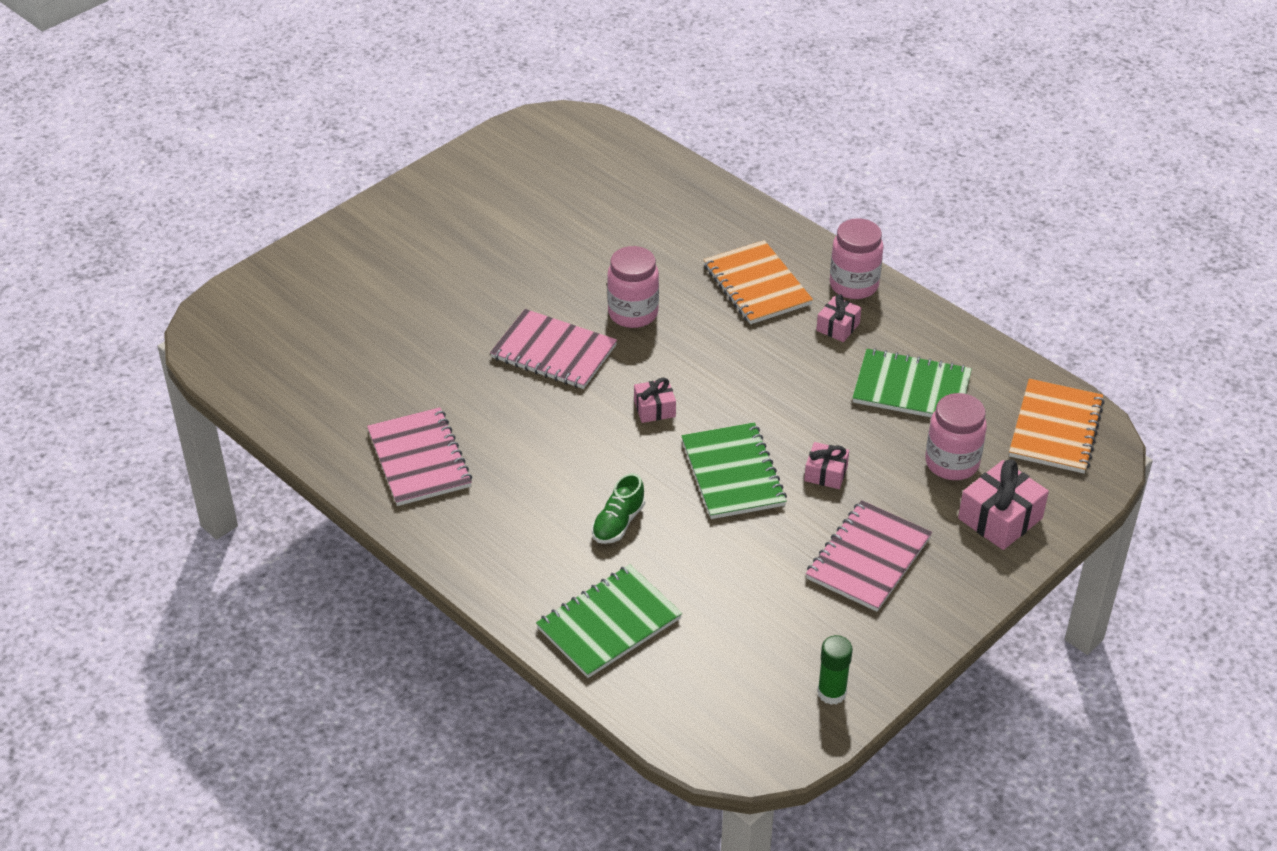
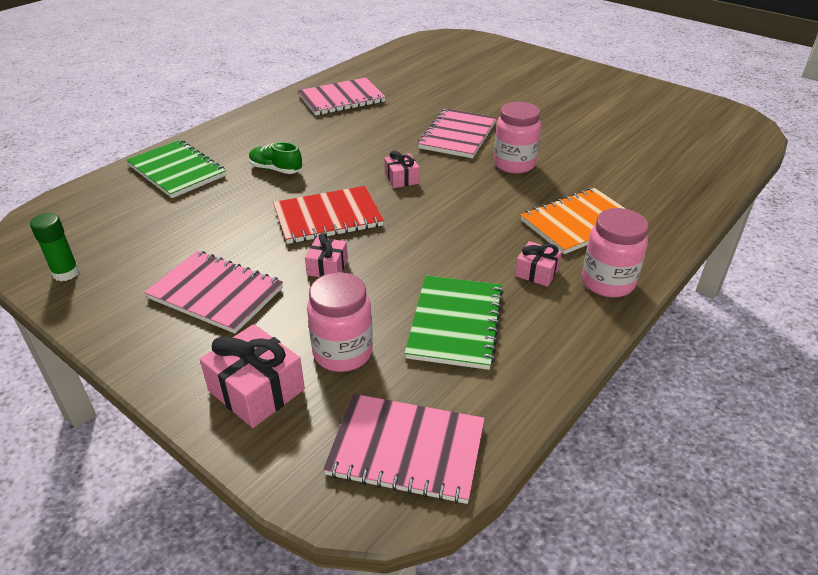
camera: 85 degrees right, 5 degrees down
(733, 473) = (328, 217): green notebook -> red notebook
(1055, 428) = (406, 450): orange notebook -> pink notebook

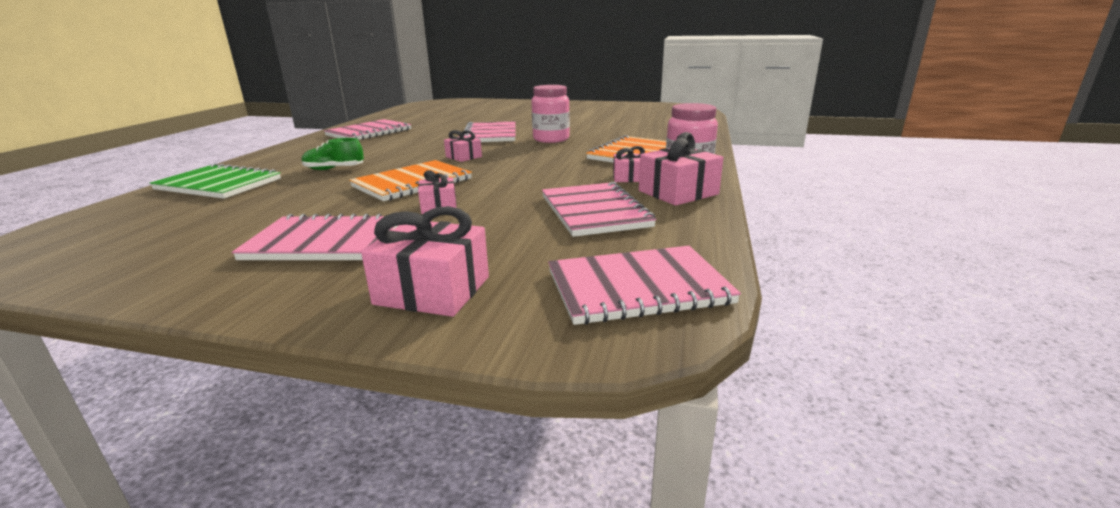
camera: 25 degrees left, 15 degrees down
(66, 273) = (100, 266): green glue stick -> none
(328, 217) = (412, 183): red notebook -> orange notebook
(343, 353) = (506, 247): pink jar -> none
(455, 323) = (594, 211): green notebook -> pink notebook
(563, 318) = (678, 192): none -> pink gift

